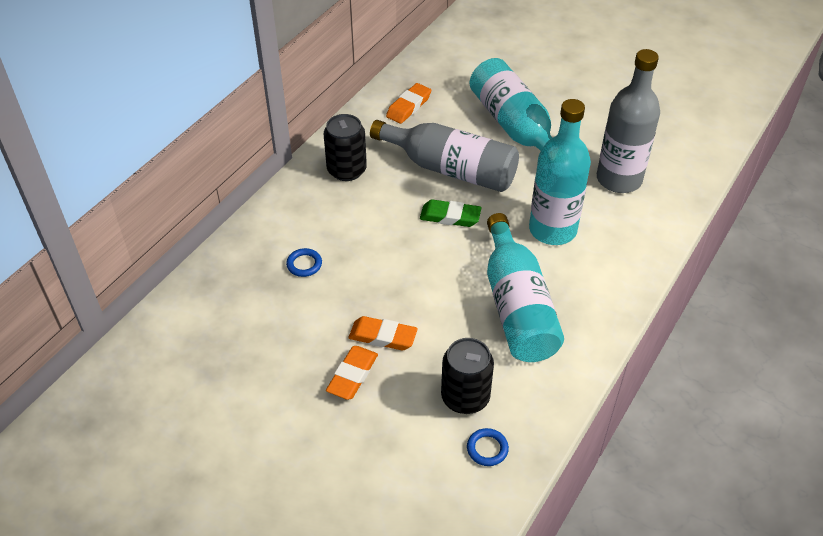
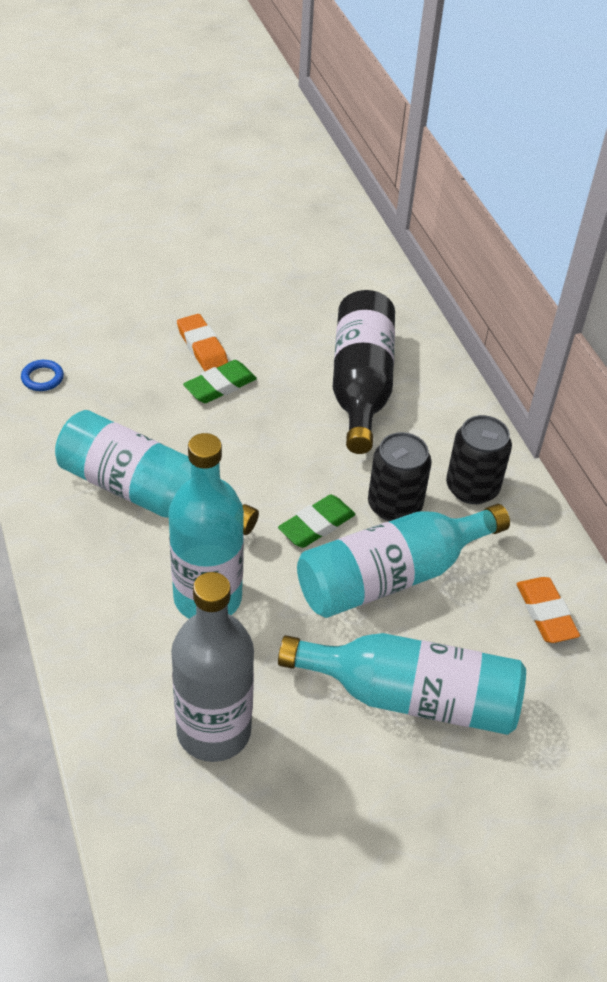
camera: 125 degrees right, 0 degrees up
(304, 264) = (361, 385): blue ring -> black bottle
(383, 336) = (220, 386): orange eraser -> green eraser
(450, 169) = (391, 576): grey bottle -> turquoise bottle
(465, 397) = (101, 396): black can -> black can (394, 505)

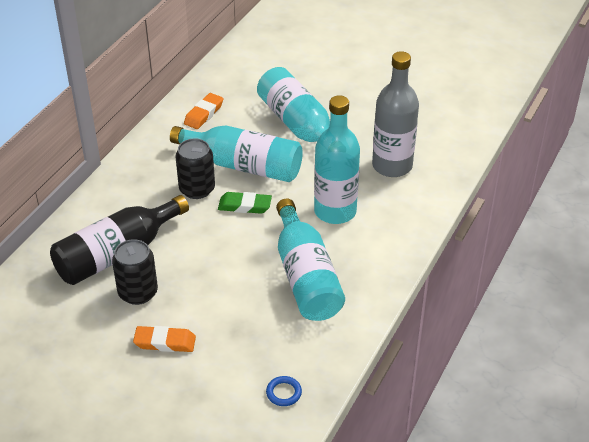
camera: 130 degrees left, 5 degrees down
(202, 347) = (165, 342): orange eraser -> orange eraser turned 75 degrees clockwise
(220, 386) = (190, 309): green eraser -> none
(472, 488) = (150, 172): black can -> black can (138, 293)

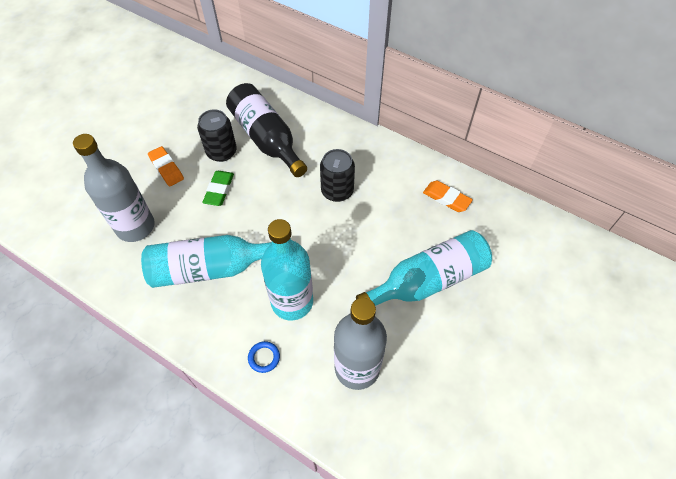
camera: 95 degrees right, 15 degrees up
(165, 342) = (166, 168): orange eraser -> orange eraser turned 45 degrees counterclockwise
(243, 165) = (367, 228): turquoise bottle -> none
(244, 206) = (310, 226): green eraser -> green eraser (219, 190)
(257, 354) = (135, 227): none -> grey bottle
(284, 393) = (91, 242): blue ring -> blue ring (264, 357)

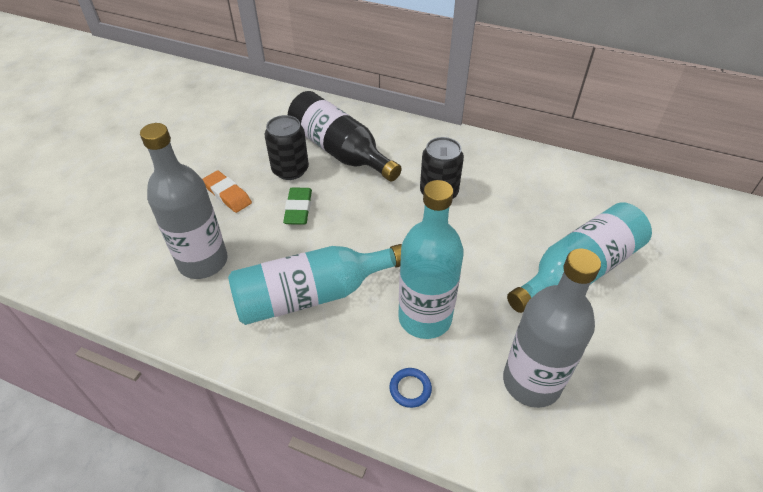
camera: 10 degrees left, 10 degrees down
(446, 198) = (564, 184): orange eraser -> none

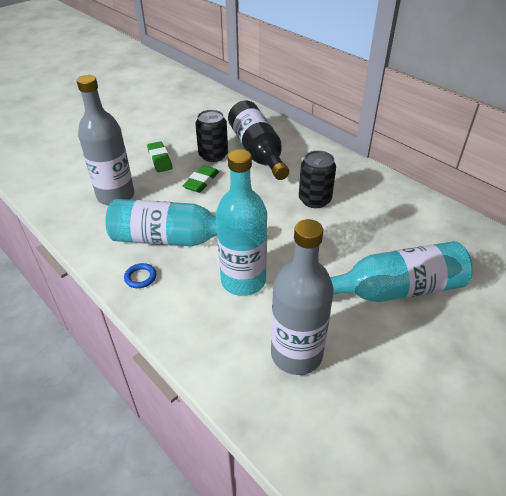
camera: 25 degrees right, 5 degrees down
(227, 194) = (160, 159): orange eraser -> green eraser
(410, 389) = (199, 323): blue ring -> blue ring (140, 277)

